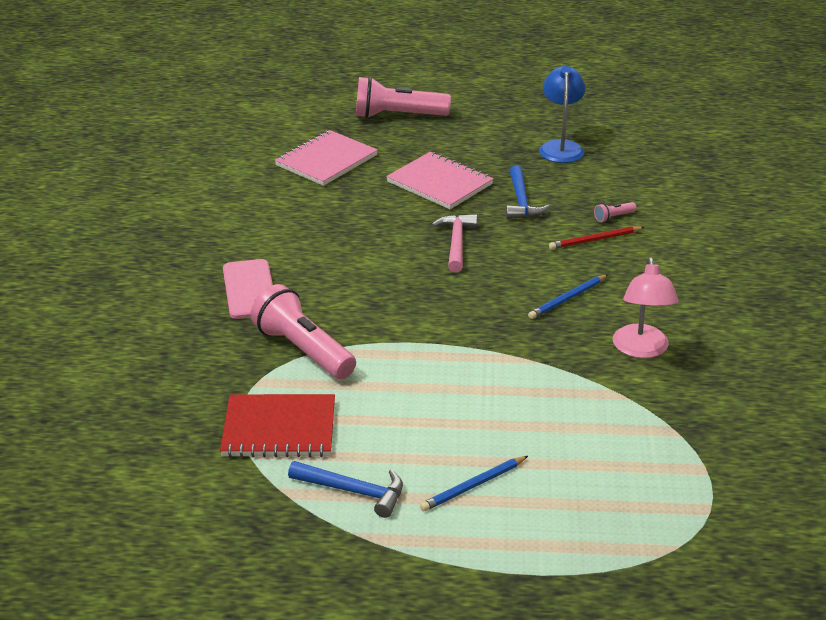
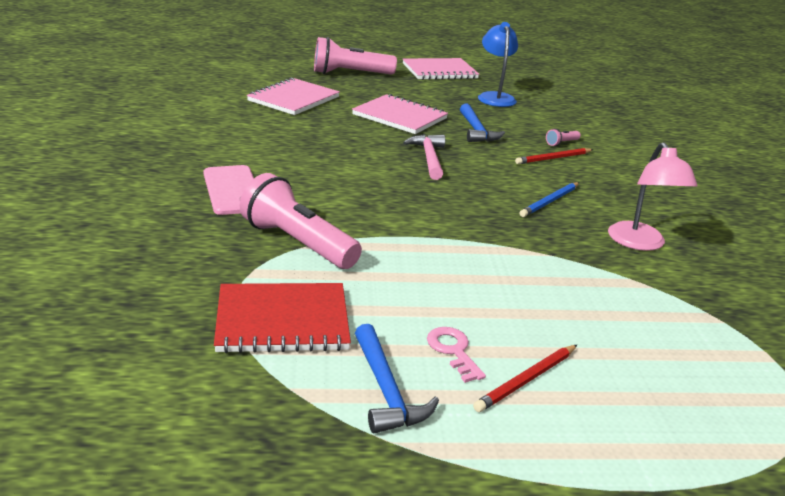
camera: 10 degrees left, 5 degrees down
(354, 491) = (386, 390): blue hammer -> blue hammer turned 60 degrees clockwise
(419, 459) = (453, 351): none -> pink key
(473, 486) = (526, 380): blue pencil -> red pencil
(507, 106) = (439, 71): none -> pink notebook

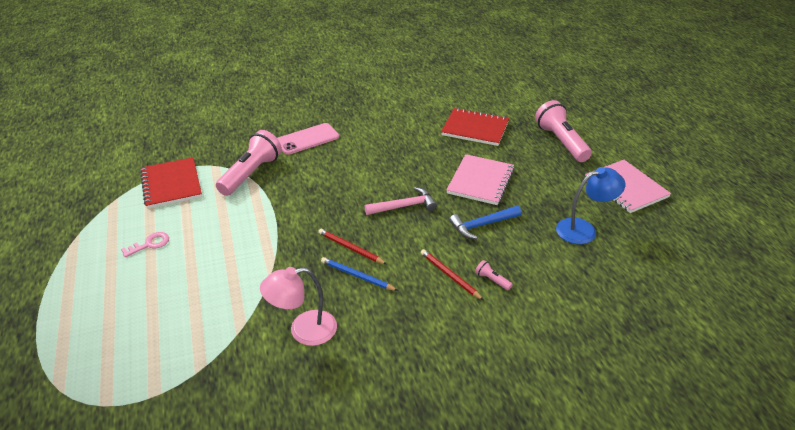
camera: 80 degrees right, 10 degrees up
(293, 99) = (475, 128): pink notebook -> red notebook
(386, 390) = (116, 226): blue hammer -> none
(526, 380) = (124, 273): red pencil -> red pencil (350, 248)

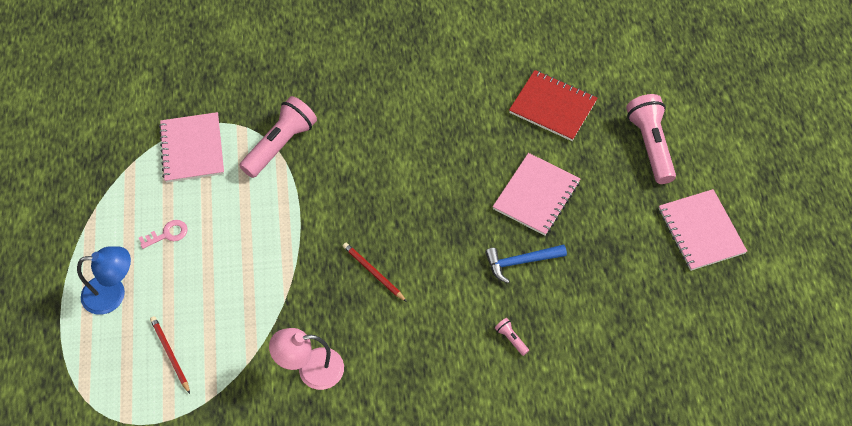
camera: 10 degrees right, 20 degrees up
(171, 184) = (192, 149): red notebook -> pink notebook
(307, 139) = (350, 96): pink phone -> none
(357, 276) = (374, 311): blue pencil -> none
(404, 206) = (442, 221): pink hammer -> none
(449, 275) = (469, 326): red pencil -> red pencil (170, 354)
(583, 229) = (630, 285): blue lamp -> blue lamp (113, 294)

